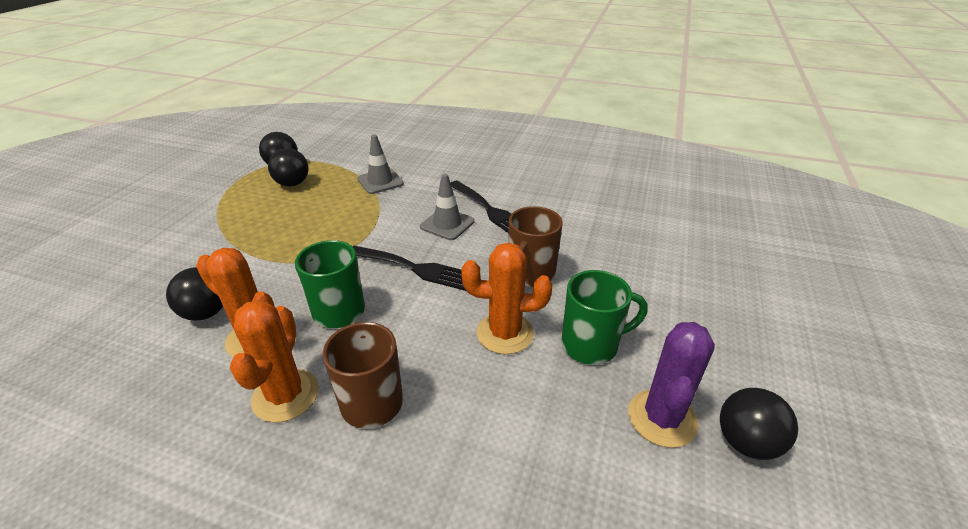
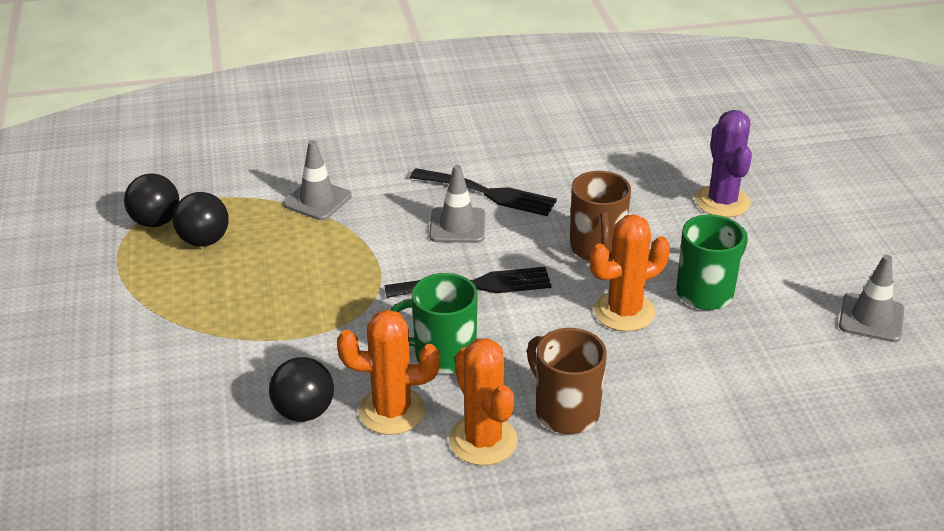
camera: 30 degrees left, 0 degrees up
(662, 418) = (803, 326): purple cactus -> purple cactus (722, 202)
(746, 442) = (871, 318): black ball -> grey traffic cone

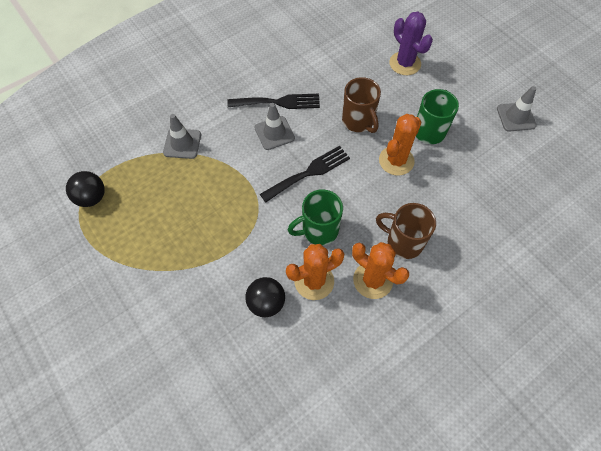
camera: 25 degrees left, 25 degrees up
(204, 240) = (131, 201): black ball -> none

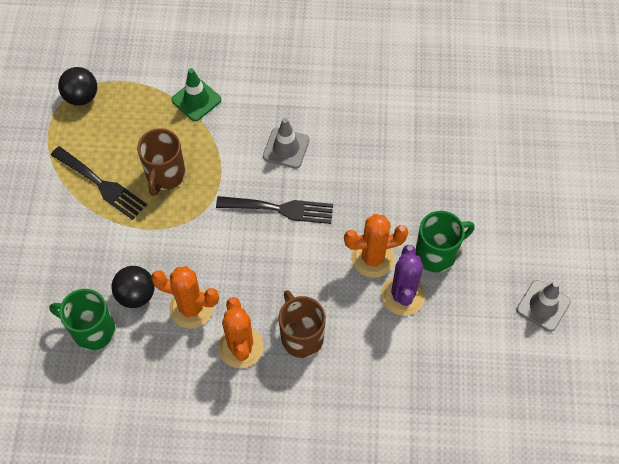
camera: 40 degrees right, 0 degrees up
(182, 144) = (196, 100): grey traffic cone -> green traffic cone
(278, 102) = (319, 120): black fork -> black fork (101, 185)
(319, 230) = (238, 268): green mug -> green mug (92, 330)
(358, 121) = (376, 194): brown mug -> brown mug (165, 175)
(405, 63) = (485, 167): purple cactus -> purple cactus (403, 295)

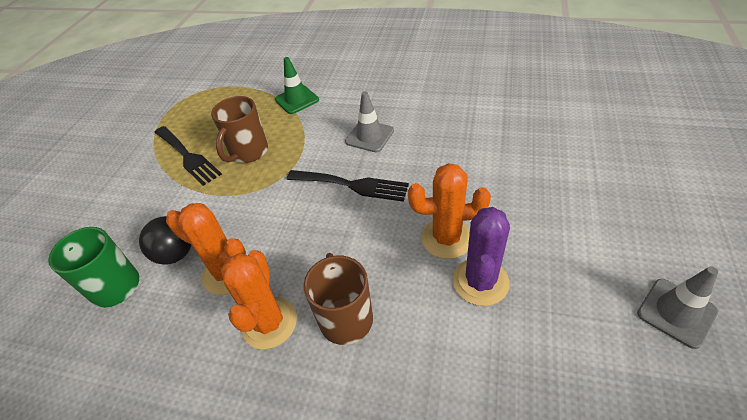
camera: 15 degrees right, 15 degrees down
(81, 97) = (201, 95): black ball -> none
(437, 253) = (525, 239): green mug -> none

